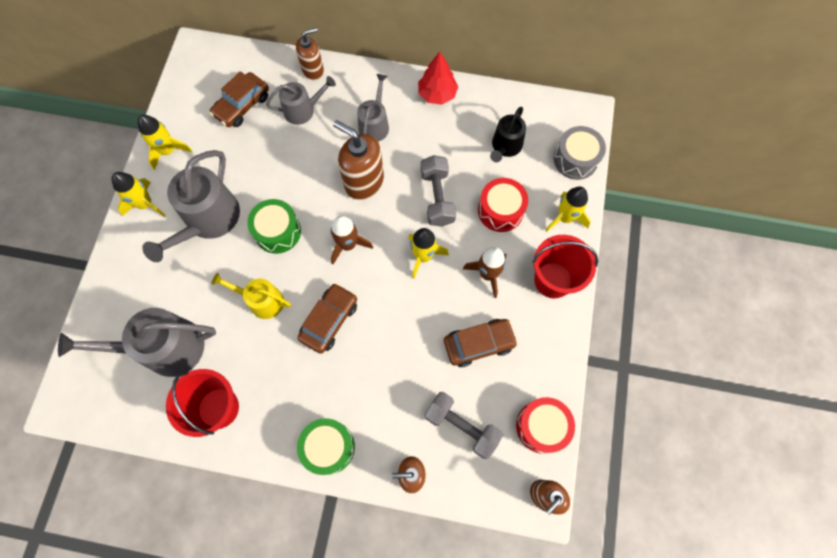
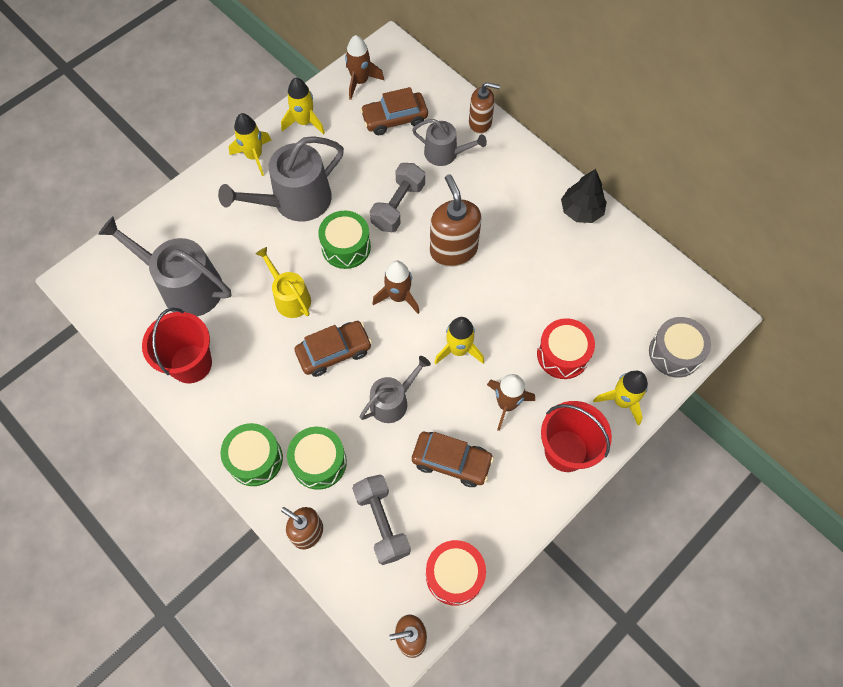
camera: 35 degrees right, 5 degrees down
(191, 91) = (360, 81): none -> brown rocket
(374, 125) = (501, 204): grey watering can -> grey watering can (392, 401)
(381, 414) = (319, 462): none -> green drum
(437, 94) = (581, 211): red tree -> black tree
(437, 197) = (511, 305): grey dumbbell -> grey dumbbell (398, 206)
(505, 146) = (612, 298): black watering can -> none

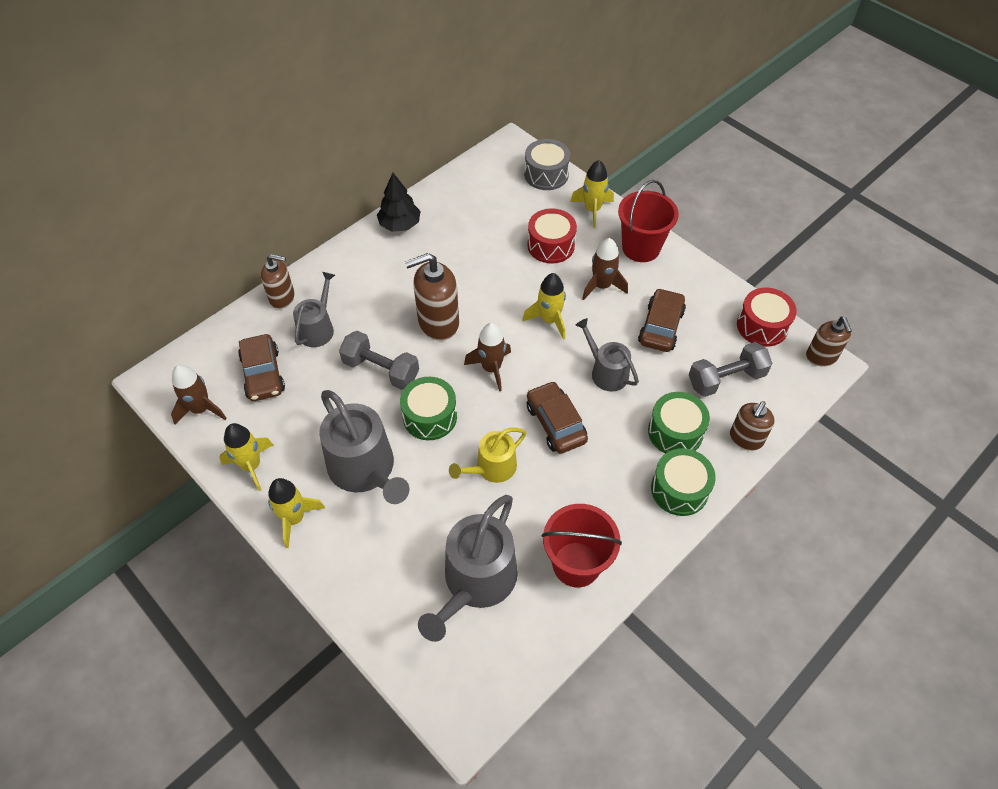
camera: 90 degrees left, 10 degrees down
(480, 123) = (282, 298): brown soap dispenser -> brown soap dispenser turned 90 degrees clockwise

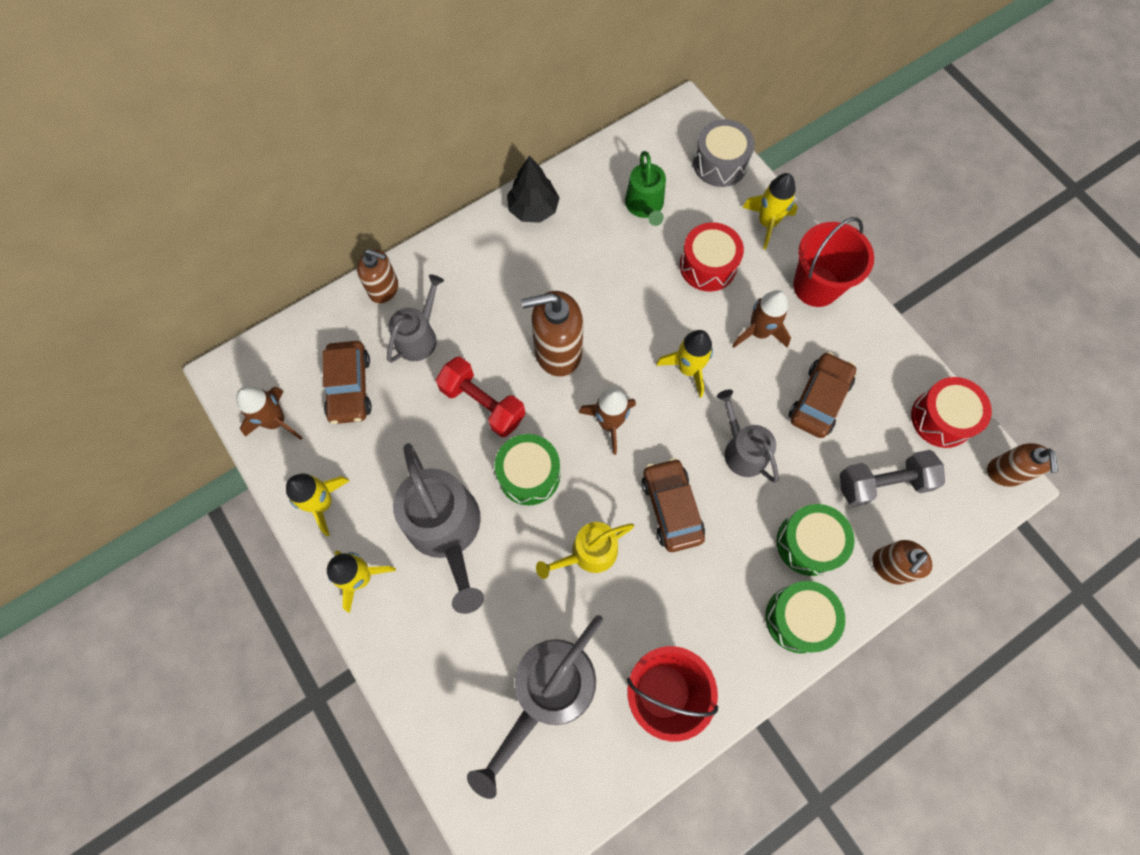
camera: 10 degrees right, 15 degrees up
(381, 370) = (483, 403): grey dumbbell -> red dumbbell
(491, 211) = (645, 206): none -> green watering can

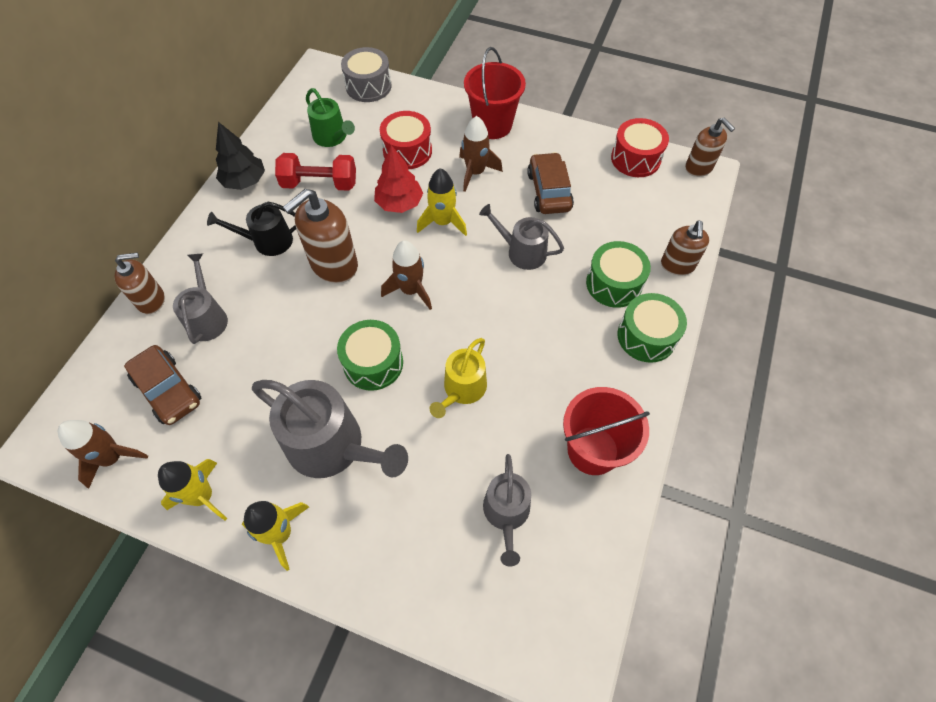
camera: 35 degrees left, 10 degrees down
(483, 403) = (298, 335): red dumbbell -> red dumbbell (319, 184)
(515, 289) = (268, 241): none -> black watering can
(548, 692) = (506, 513): grey watering can -> grey watering can, size x0.59
(660, 322) = (399, 203): none -> red tree
(671, 508) = (501, 319): brown car -> none
(767, 223) = (429, 105): yellow rocket -> none
(883, 483) = (631, 217): grey dumbbell -> none

